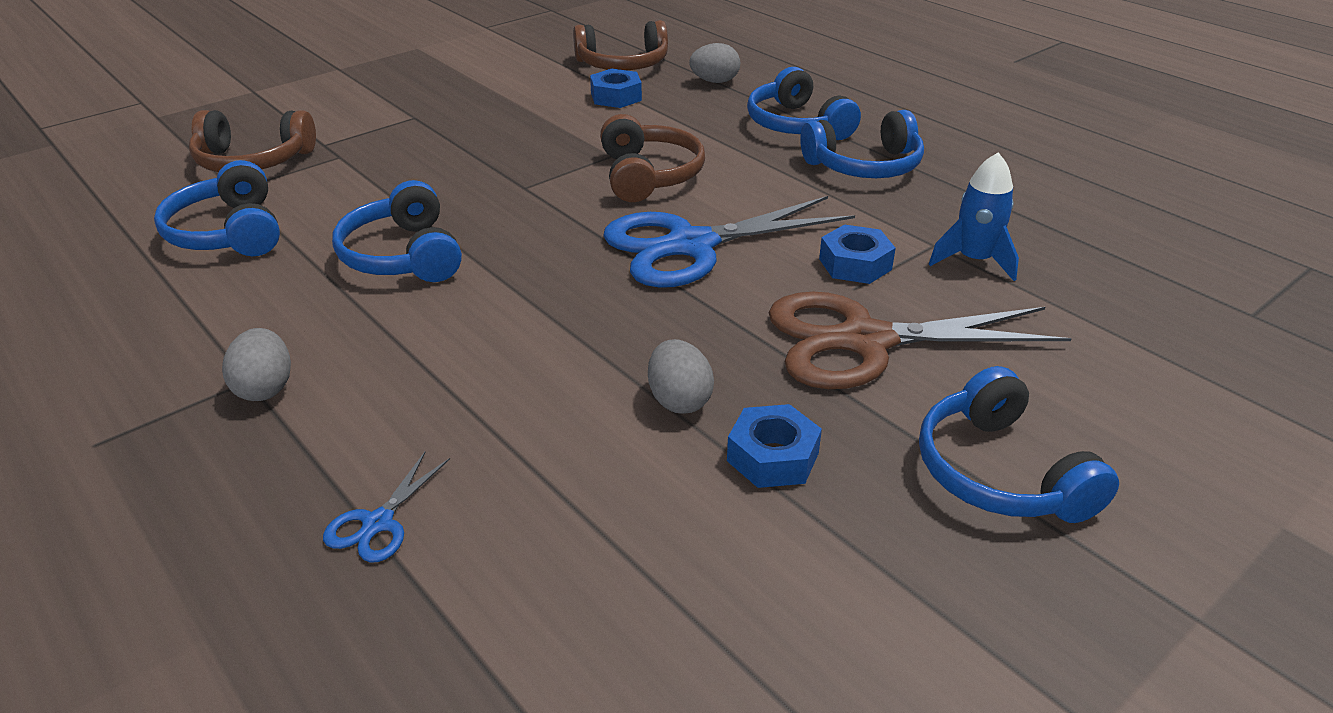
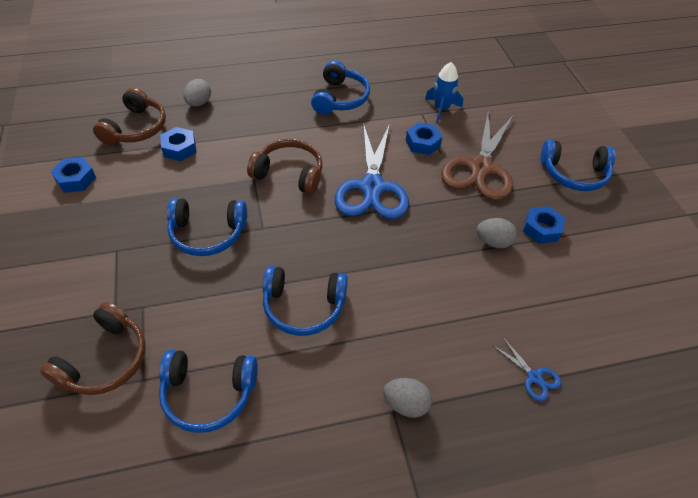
camera: 65 degrees left, 15 degrees up
(505, 64) = (76, 179): none -> blue nut
(797, 125) = (279, 98): blue headphones -> blue headphones (207, 233)

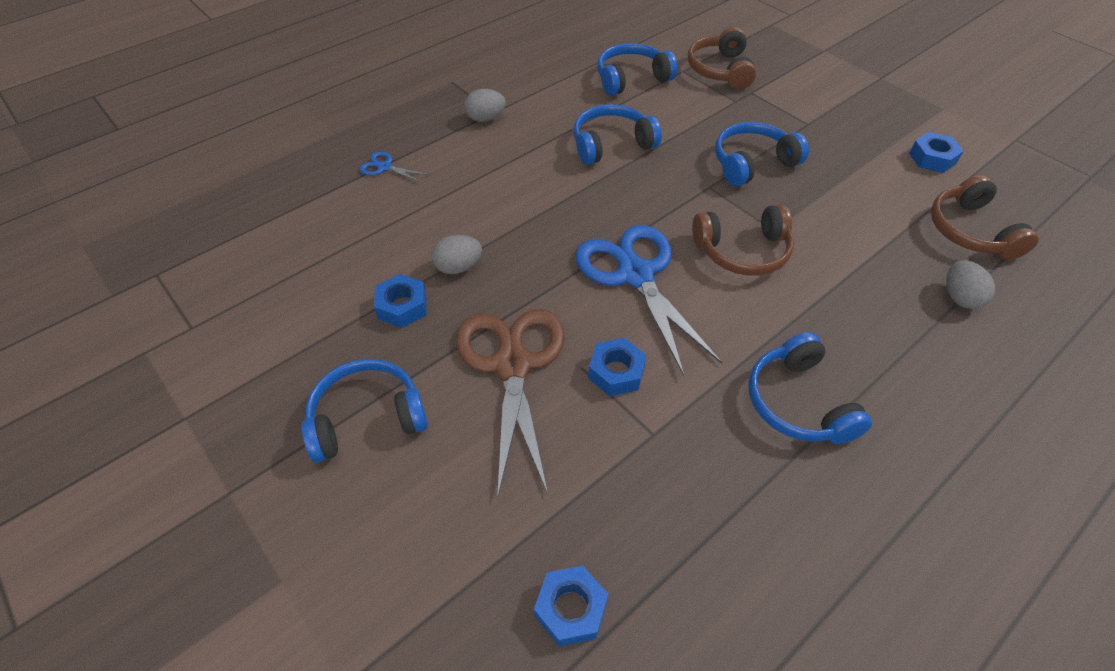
camera: 155 degrees right, 0 degrees up
(179, 148) = (891, 228): blue nut -> blue nut (570, 609)
(441, 109) = (628, 460): blue rocket -> none

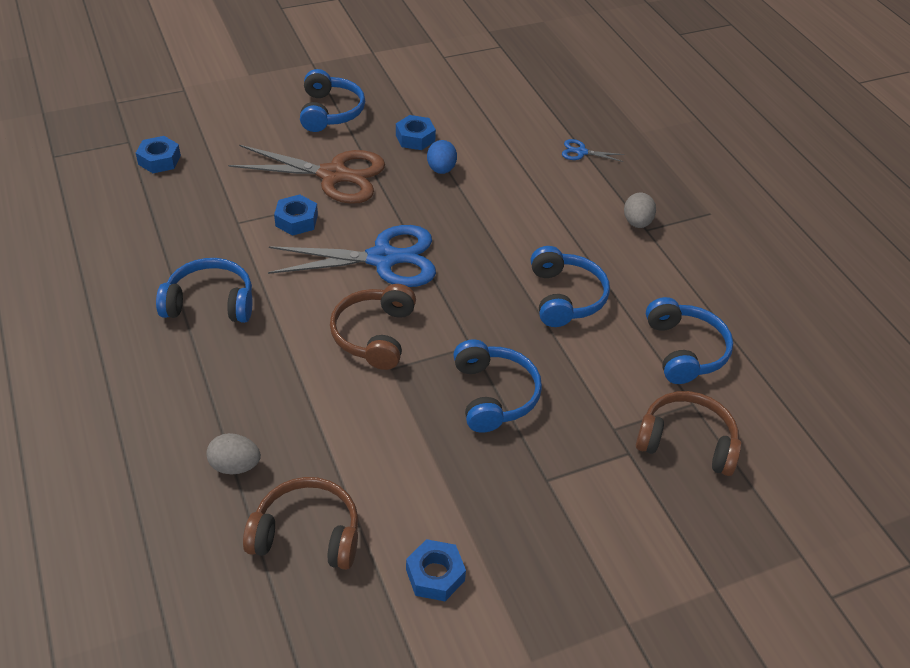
camera: 105 degrees right, 5 degrees down
(384, 167) = (581, 152): blue scissors -> blue scissors turned 120 degrees counterclockwise
(458, 267) = (441, 169): grey egg -> blue egg

